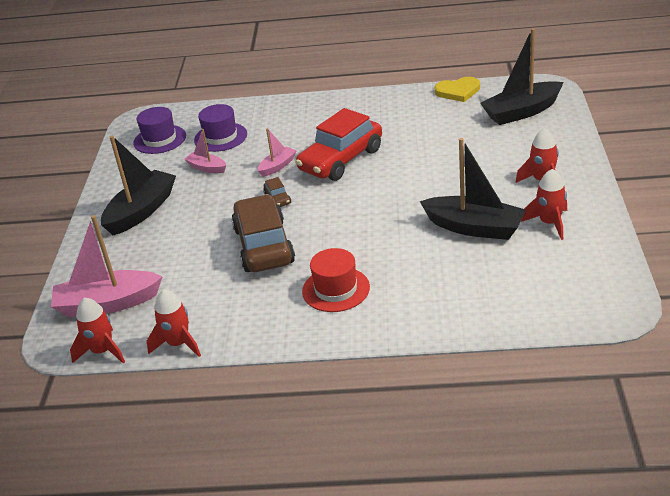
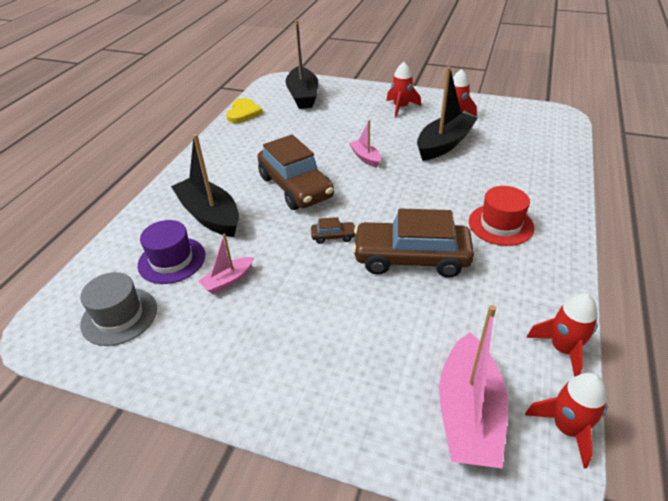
camera: 75 degrees left, 5 degrees up
(141, 211) = (278, 354): black boat -> black boat (210, 215)
(160, 139) = (119, 316): purple hat -> grey hat
(277, 166) = (272, 227): pink boat -> pink boat (365, 158)
(341, 160) = (295, 187): red car -> brown car

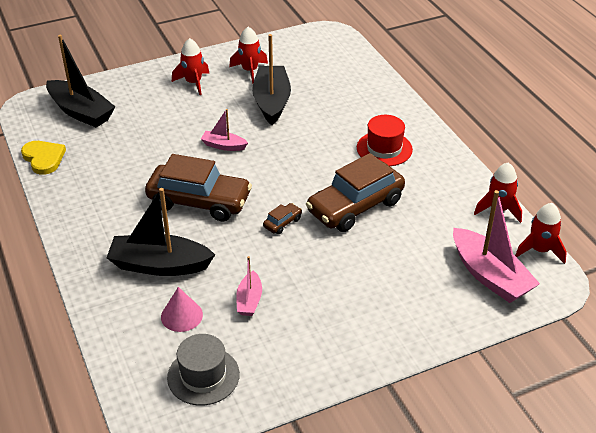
camera: 45 degrees left, 0 degrees up
(172, 260) = (181, 315): purple hat -> pink cone

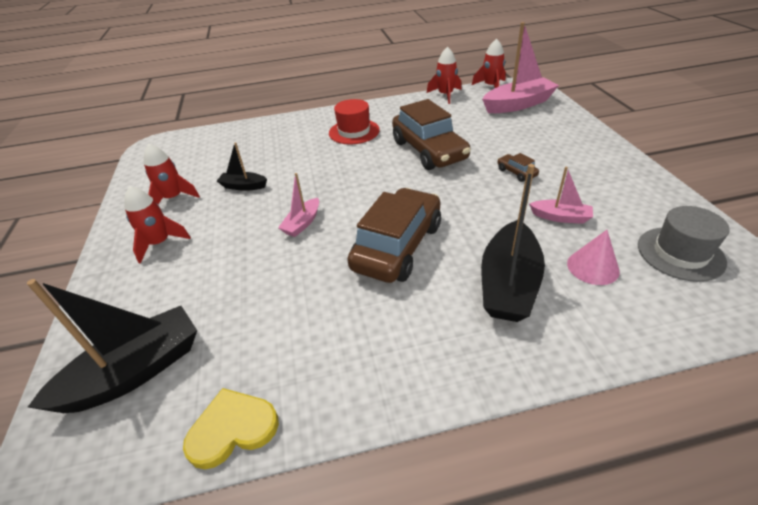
camera: 75 degrees left, 0 degrees up
(272, 102) = (243, 186): black boat -> black boat, size x0.52
(282, 223) = (445, 191): brown car -> brown car (516, 172)

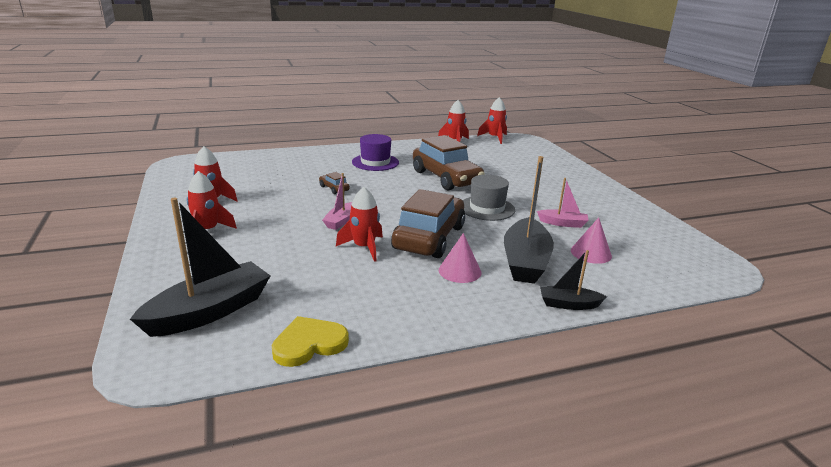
camera: 10 degrees left, 15 degrees down
(243, 186) = (278, 195): black boat -> black boat (568, 304)
(321, 265) = (364, 247): none -> red rocket
(354, 132) = (375, 162): red hat -> purple hat
(427, 301) = (460, 271): none -> pink cone
(516, 172) = (523, 195): brown car -> brown car (334, 188)
(518, 104) = (520, 151): pink boat -> none
(680, 253) = (657, 246): grey hat -> grey hat (487, 208)

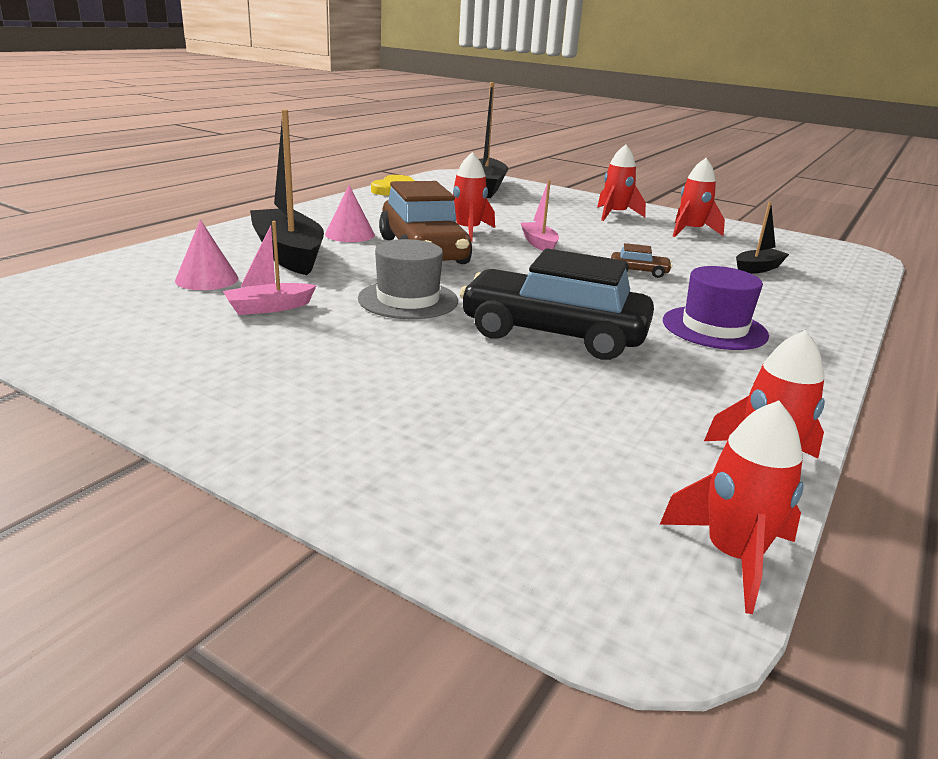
camera: 140 degrees right, 0 degrees up
(446, 178) = (553, 334): brown car -> black car
(568, 304) = (218, 234): black boat -> black boat (757, 268)

